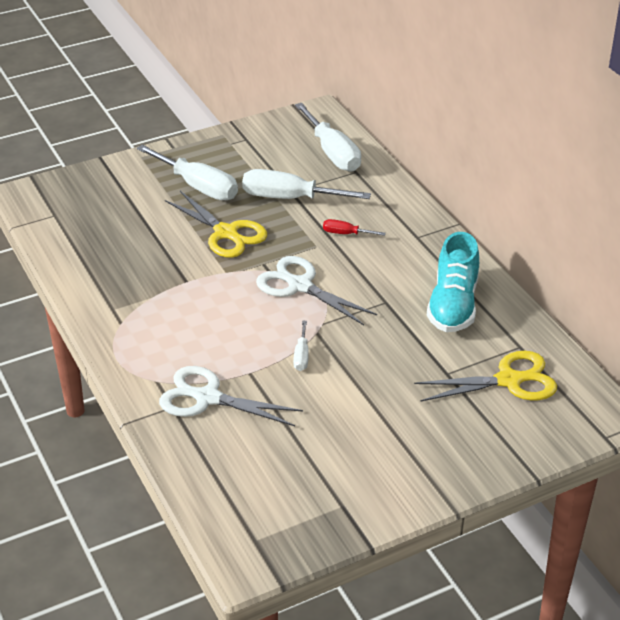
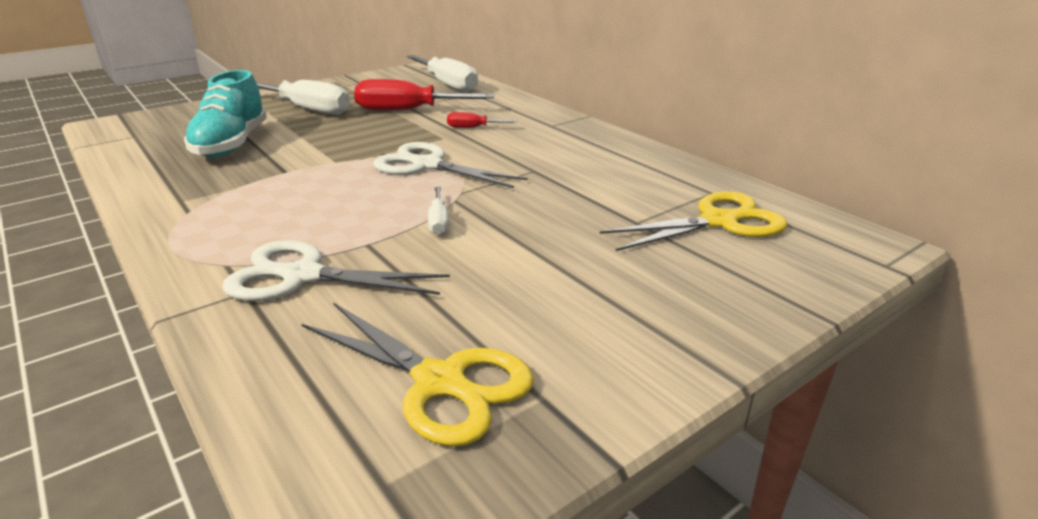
camera: 10 degrees left, 10 degrees down
(226, 233) = (337, 135): yellow scissors -> yellow scissors (441, 382)
(289, 198) = (407, 110): white screwdriver -> red screwdriver
(453, 305) = (613, 167): turquoise shoe -> turquoise shoe (231, 144)

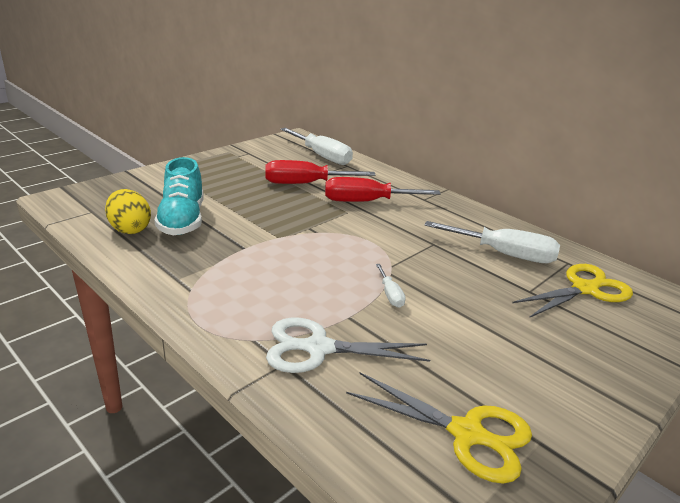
camera: 10 degrees left, 0 degrees up
(163, 152) = (130, 229): none -> yellow egg
(308, 109) = (223, 182): white screwdriver -> white screwdriver (504, 254)
(427, 165) = (351, 240): white scissors -> none
(473, 128) = (366, 202): red screwdriver -> red screwdriver, size x2.11

